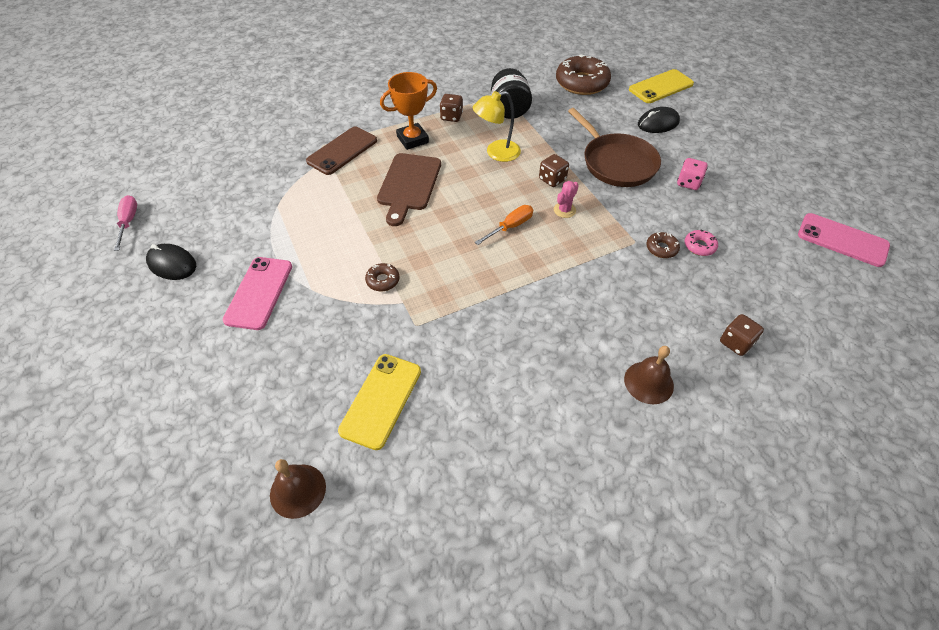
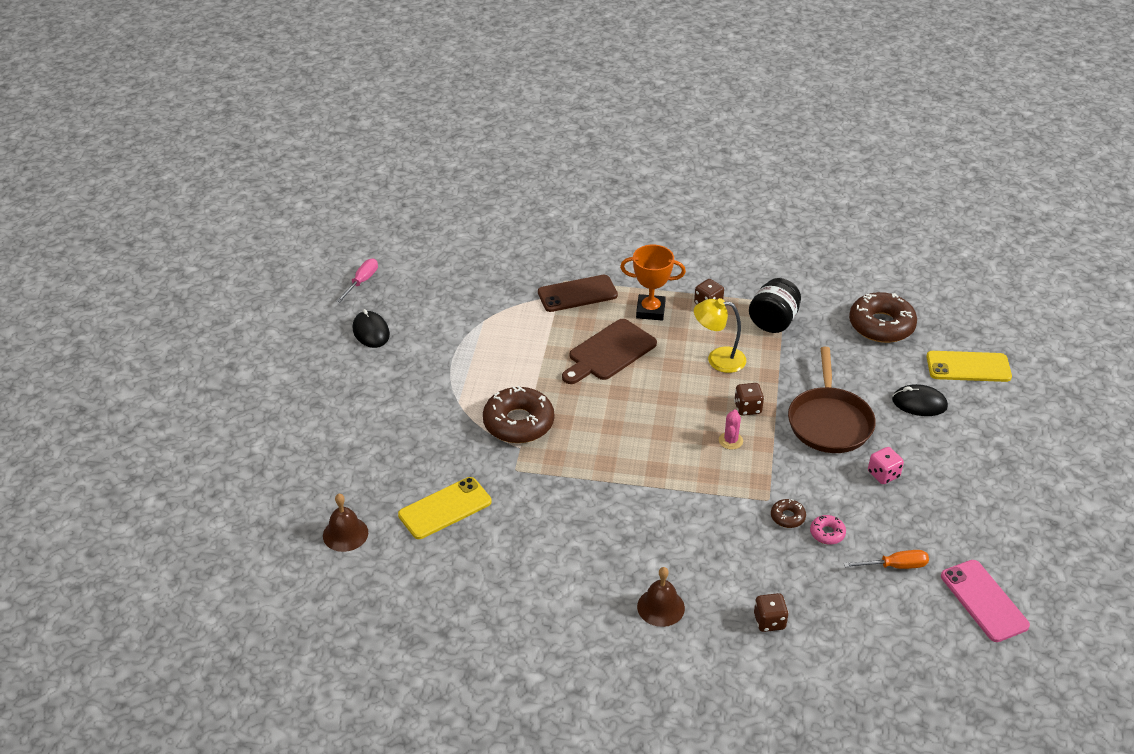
camera: 35 degrees right, 10 degrees down
(259, 293) = (418, 386): pink phone -> none
(383, 280) = (518, 423): brown donut -> brown donut, size x2.18
(510, 227) = (666, 431): orange screwdriver -> orange screwdriver (895, 566)
(564, 210) = (730, 441): pink cactus -> pink cactus turned 60 degrees counterclockwise

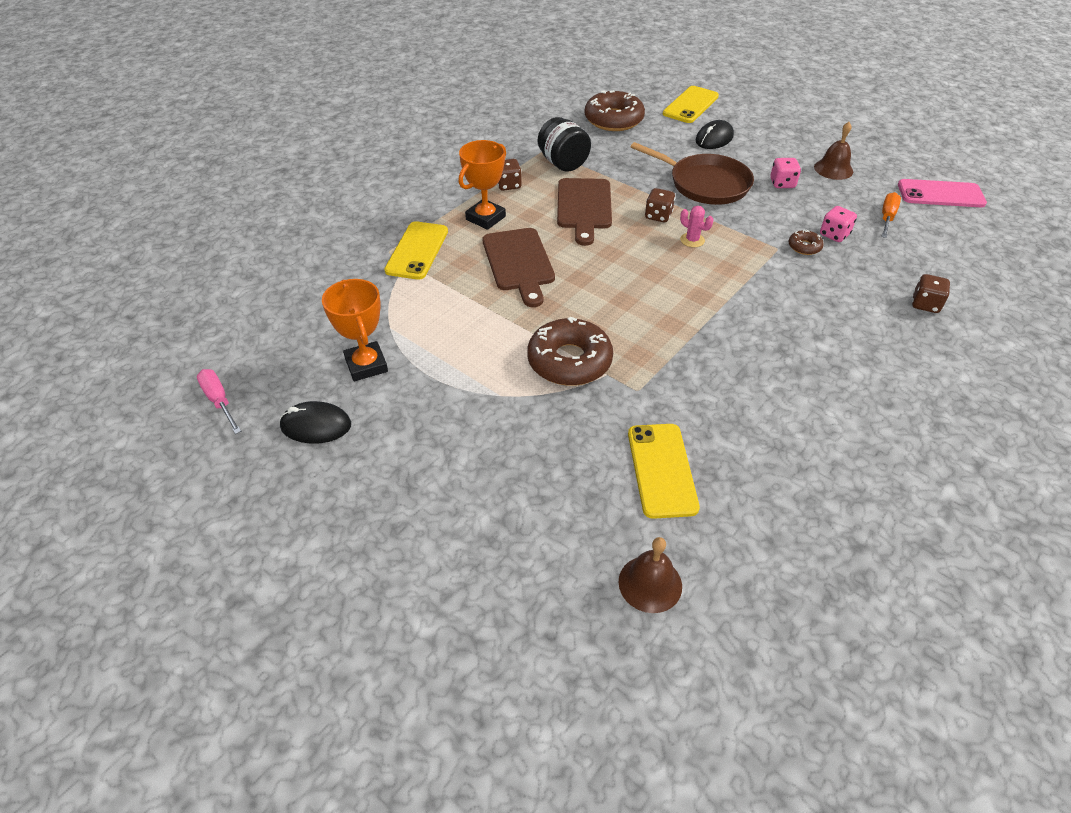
camera: 60 degrees left, 5 degrees up
(439, 327) = (366, 365): none -> orange trophy
(577, 294) = (417, 251): brown phone -> yellow phone
(661, 607) = (883, 362): brown bell -> brown bell (833, 169)
(718, 359) = (584, 207): yellow lamp -> brown cutting board
(827, 533) = (834, 235): pink donut -> pink dice

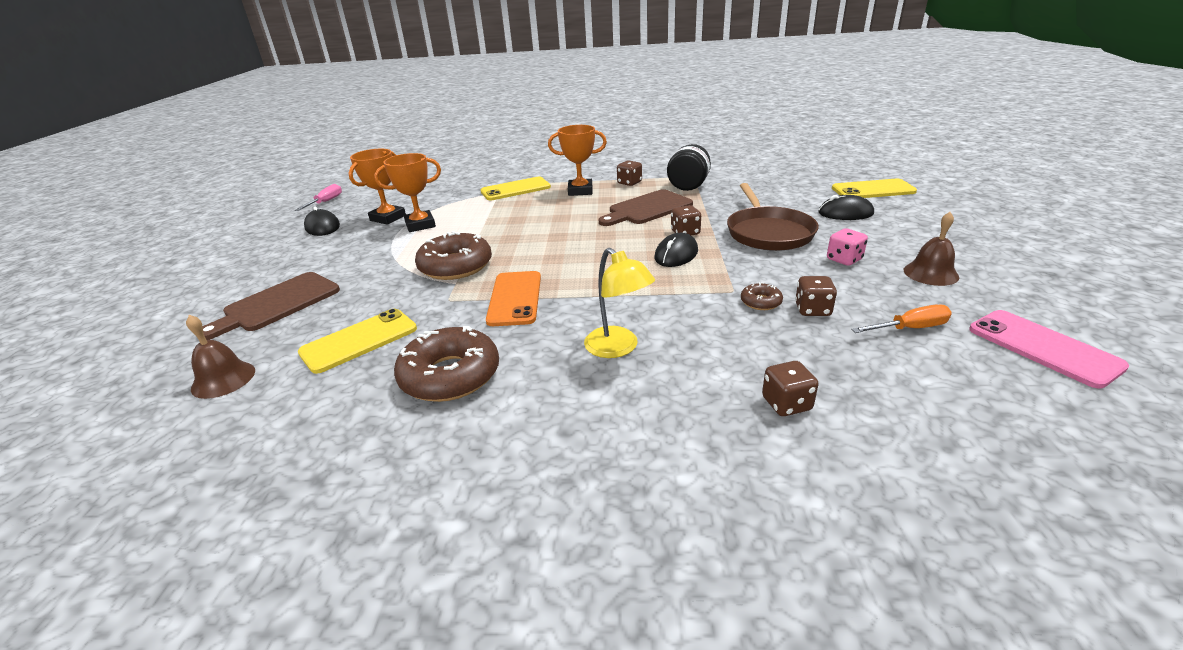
camera: 55 degrees right, 15 degrees down
(426, 348) = (420, 225): none -> orange trophy
(519, 263) = (546, 215): brown cutting board -> brown cutting board (277, 304)
(613, 120) = (782, 178): brown donut -> brown donut (450, 375)
(677, 352) = (515, 298): none -> orange phone
(692, 240) = (676, 254): pink cactus -> black mouse
(807, 335) = (618, 348): none -> yellow lamp
(834, 235) = (812, 310): pink dice -> brown dice

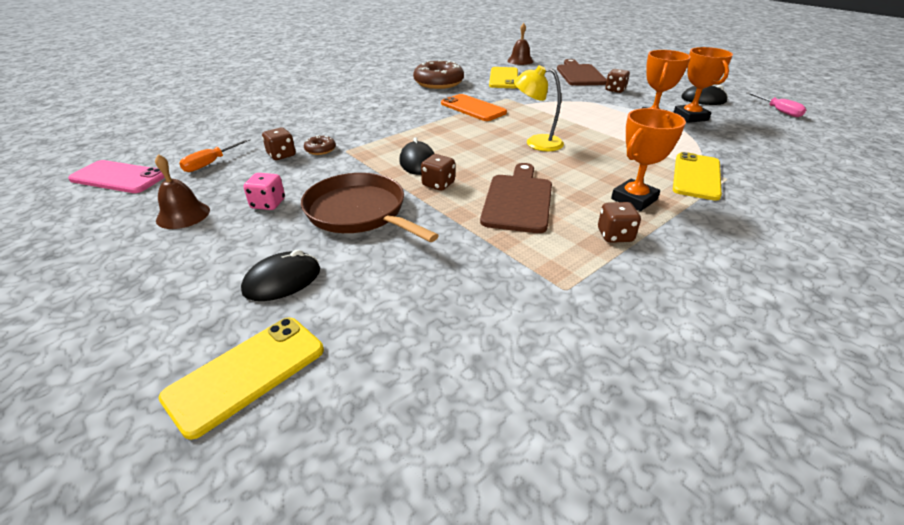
camera: 135 degrees right, 5 degrees up
(456, 266) = (547, 109): brown donut -> none
(618, 348) = (380, 108): yellow lamp -> yellow lamp (536, 143)
(688, 185) = (537, 261): black jar -> none
(786, 404) = (278, 114): brown dice -> brown dice (615, 90)

